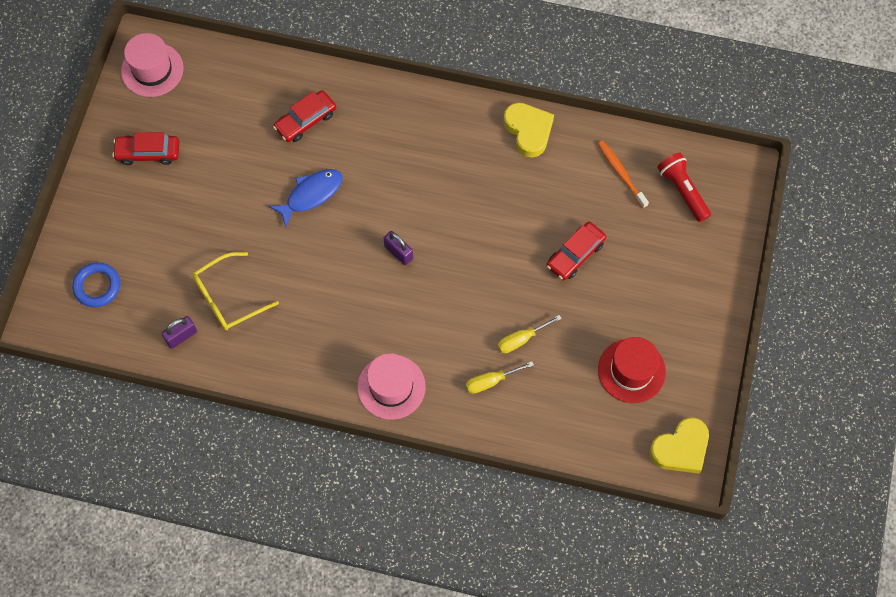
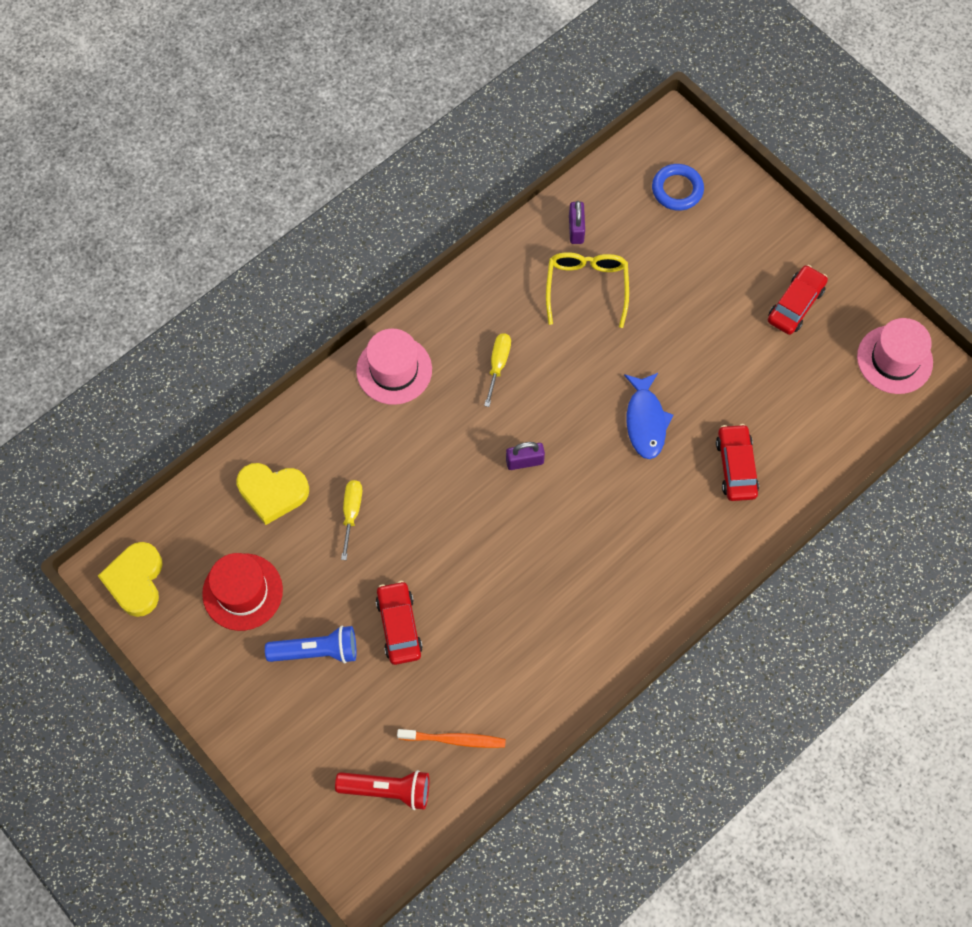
camera: 125 degrees right, 0 degrees up
(491, 381) = (332, 458): yellow screwdriver -> yellow screwdriver (498, 365)
(528, 131) = (572, 679): yellow heart -> yellow heart (272, 493)
(632, 294) = (316, 651): none -> blue flashlight

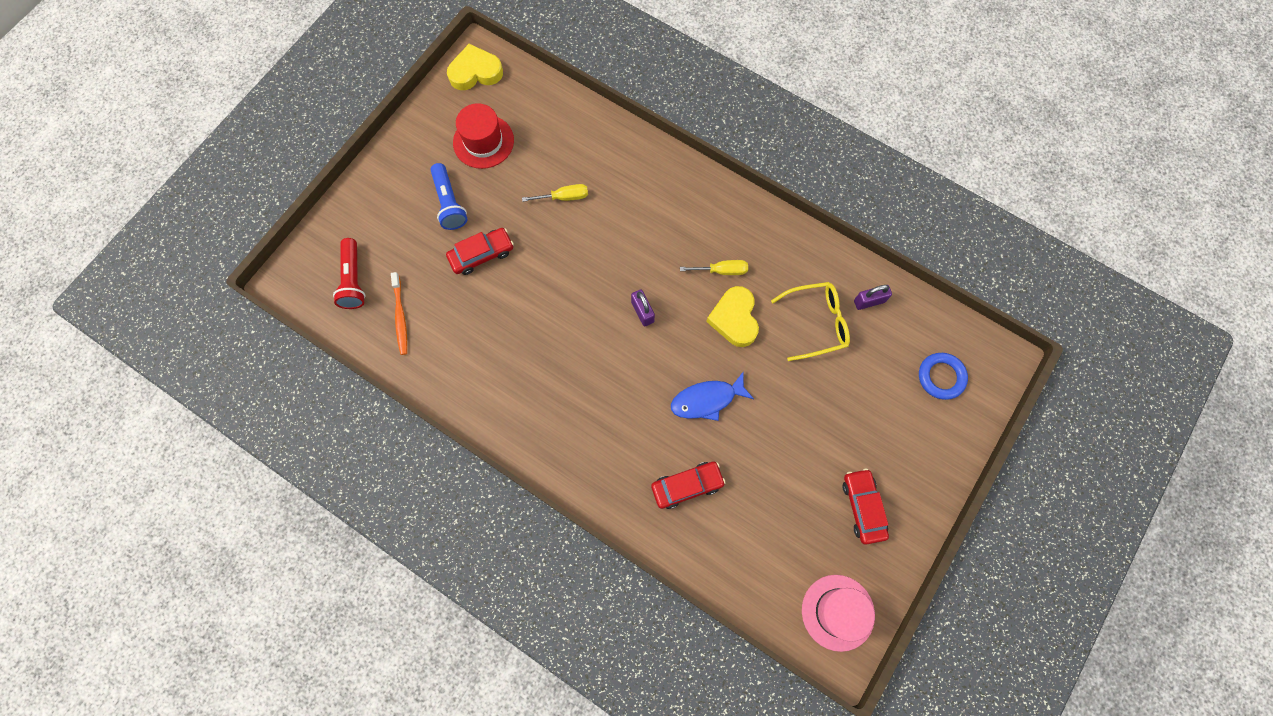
camera: 75 degrees right, 5 degrees up
(272, 493) = (566, 139): yellow heart -> yellow heart (734, 318)
(394, 370) = (692, 195): pink hat -> none
(795, 304) = (863, 507): red car -> red car turned 120 degrees counterclockwise

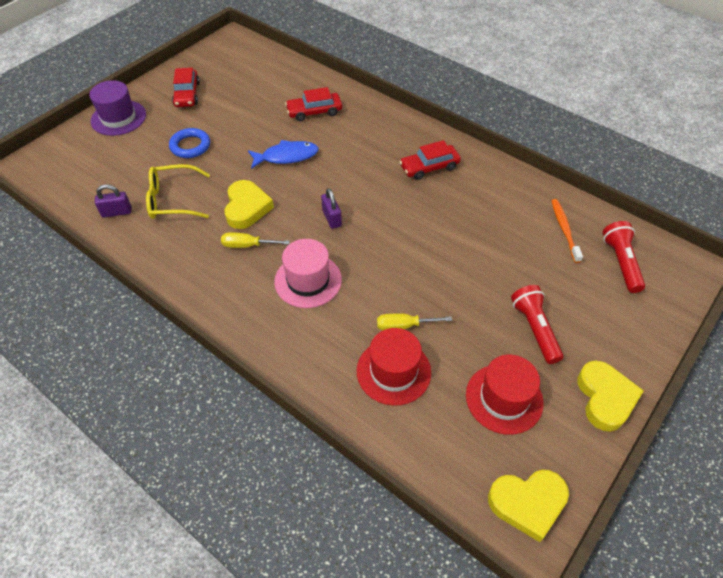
camera: 175 degrees left, 20 degrees down
(403, 148) = (605, 398): none -> yellow heart
(449, 203) = (534, 329): blue flashlight -> red flashlight
(481, 254) = (491, 276): red car -> red car (429, 167)
(571, 156) = (393, 371): none -> red hat
(838, 612) = (227, 53): pink hat -> pink hat (308, 280)
(933, 451) = (118, 118): none -> purple hat
(941, 377) = (84, 158): blue ring -> blue ring (190, 146)

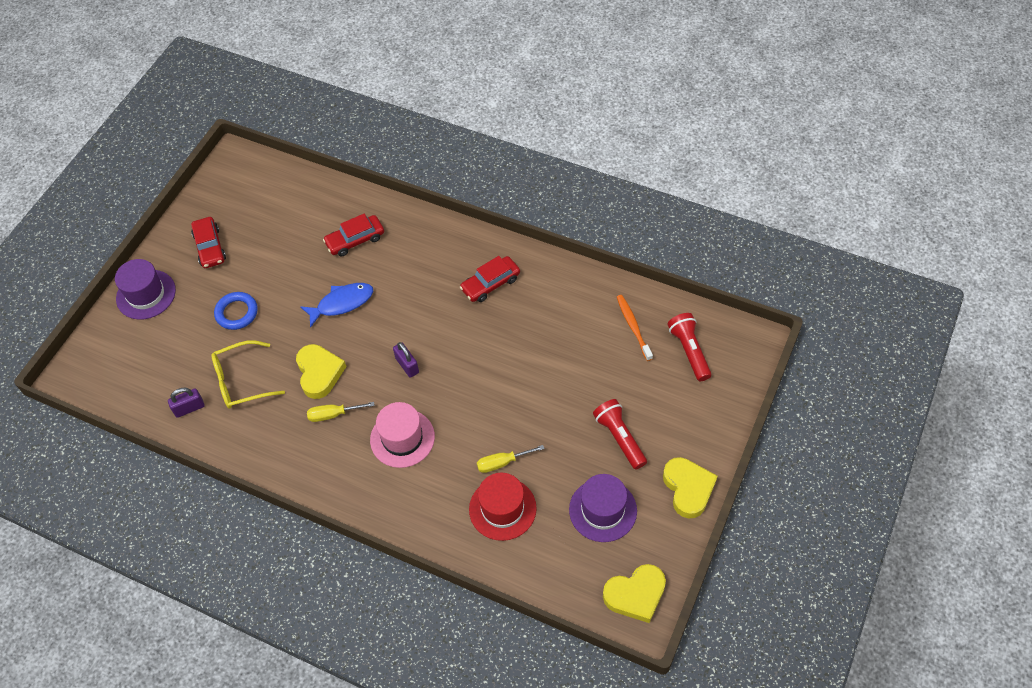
camera: 10 degrees left, 5 degrees up
(504, 398) = (603, 510): red hat -> purple hat

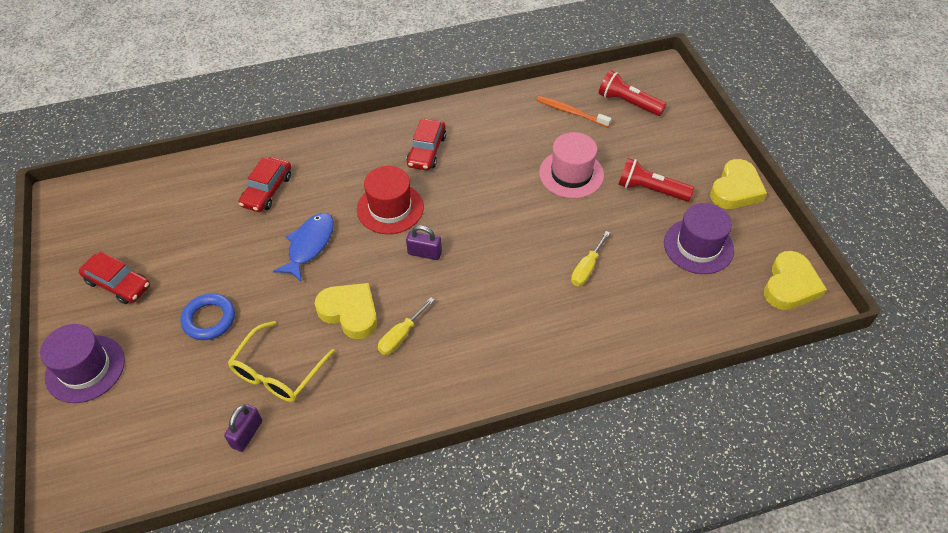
camera: 45 degrees left, 5 degrees down
(402, 438) = (484, 310): pink hat -> pink hat (571, 174)
(502, 509) = (626, 301): red hat -> red hat (390, 208)
(688, 488) = (736, 189): yellow heart -> yellow heart turned 90 degrees clockwise

